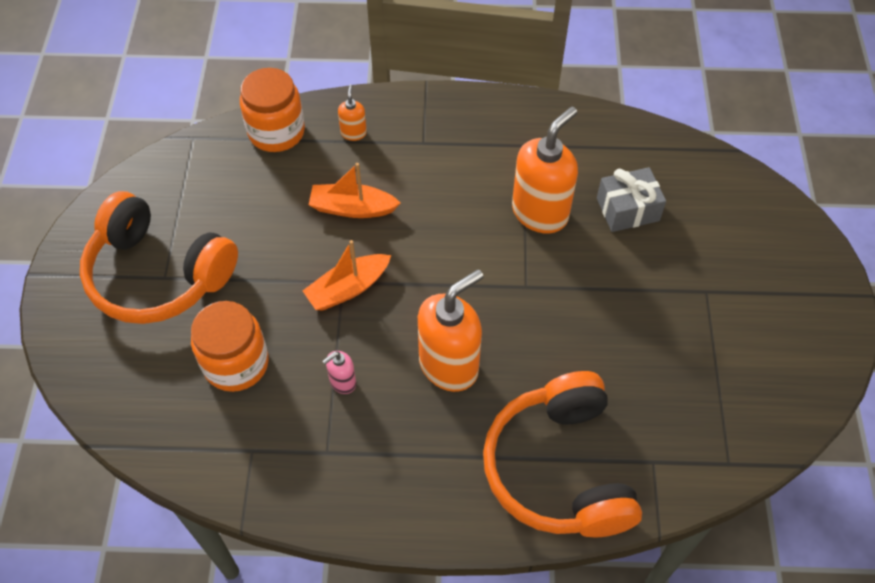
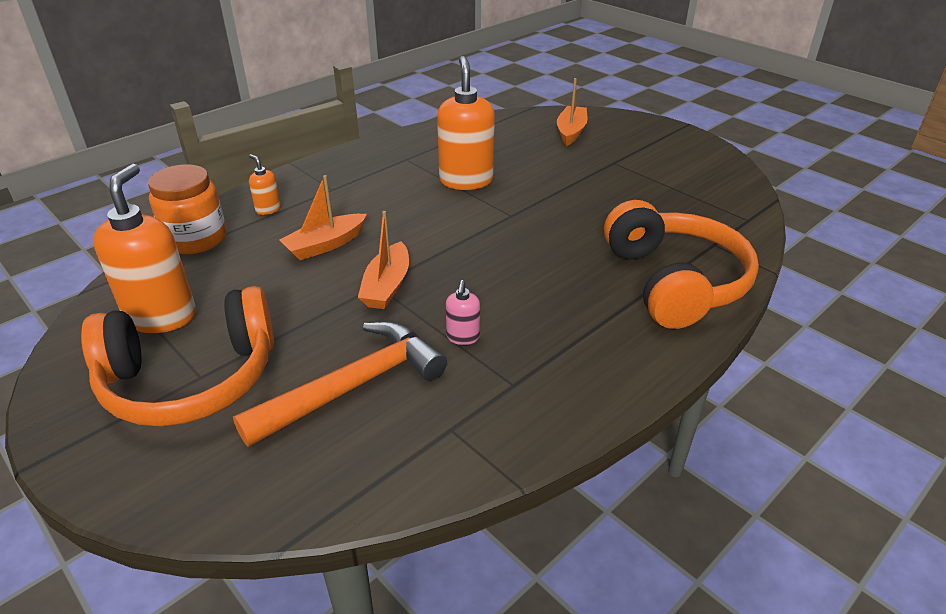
camera: 45 degrees left, 20 degrees down
(236, 363) = (354, 385): orange jar -> orange hammer
(449, 365) = (525, 279): orange soap dispenser -> orange soap dispenser (162, 316)
(559, 469) = (674, 282): orange headphones -> orange headphones turned 135 degrees counterclockwise
(627, 209) = (516, 154): grey gift -> none
(722, 216) = (571, 132): none -> orange boat

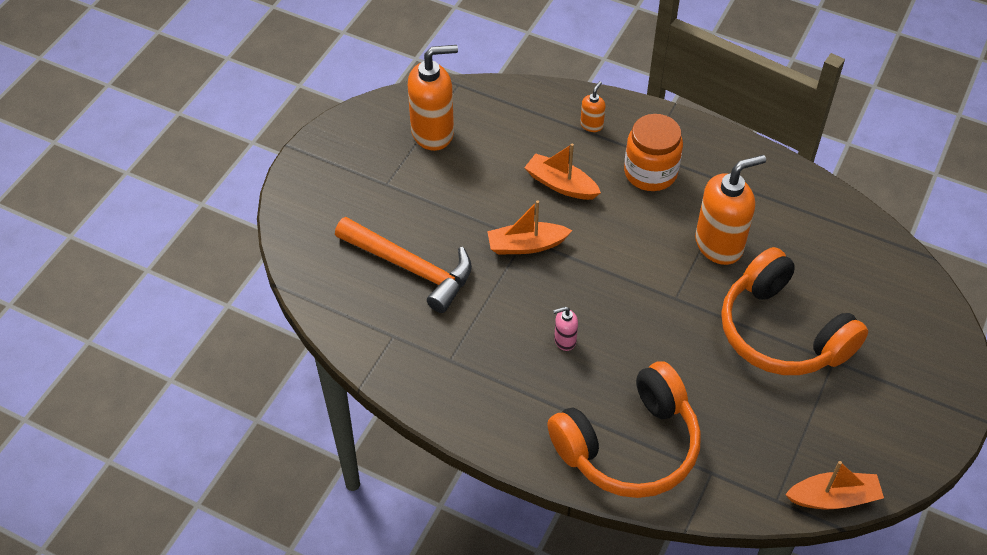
camera: 70 degrees right, 15 degrees up
(191, 379) = (382, 180): orange headphones -> orange headphones (782, 332)
(196, 239) = (528, 102): orange jar -> orange jar (650, 172)
(463, 337) = (487, 313): pink soap dispenser -> pink soap dispenser (564, 340)
(571, 132) = (883, 306): orange boat -> orange boat (833, 498)

